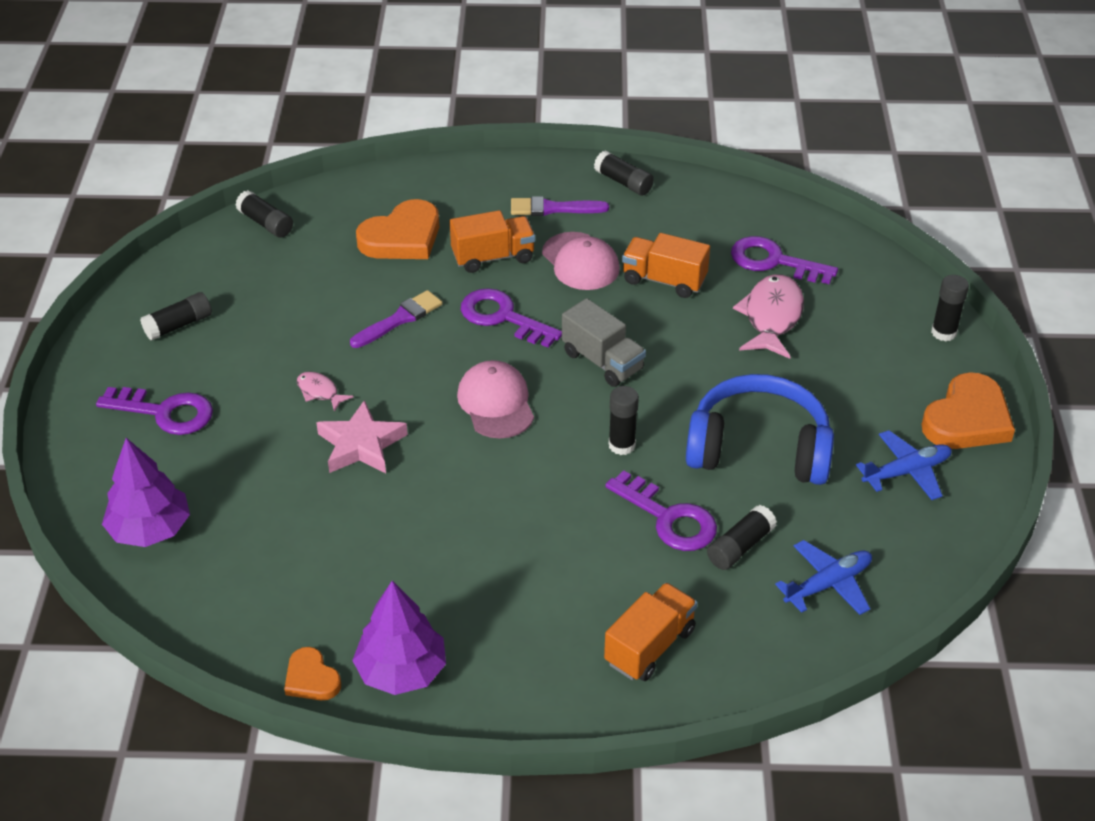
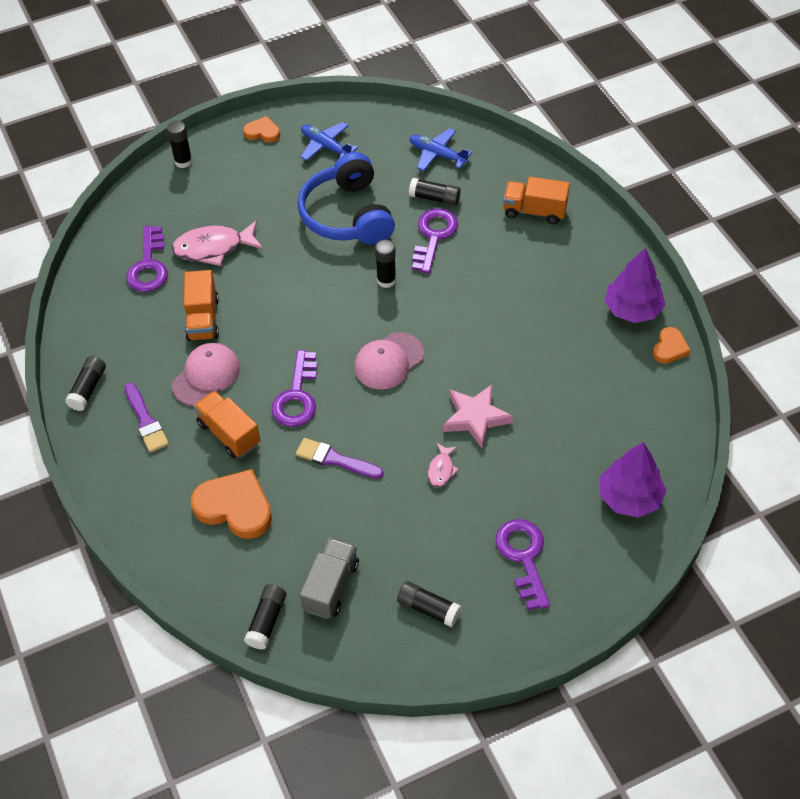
camera: 115 degrees left, 10 degrees up
(602, 361) = (311, 320): grey truck -> grey truck (331, 586)
(967, 419) = (262, 132): orange heart -> orange heart, size x0.55

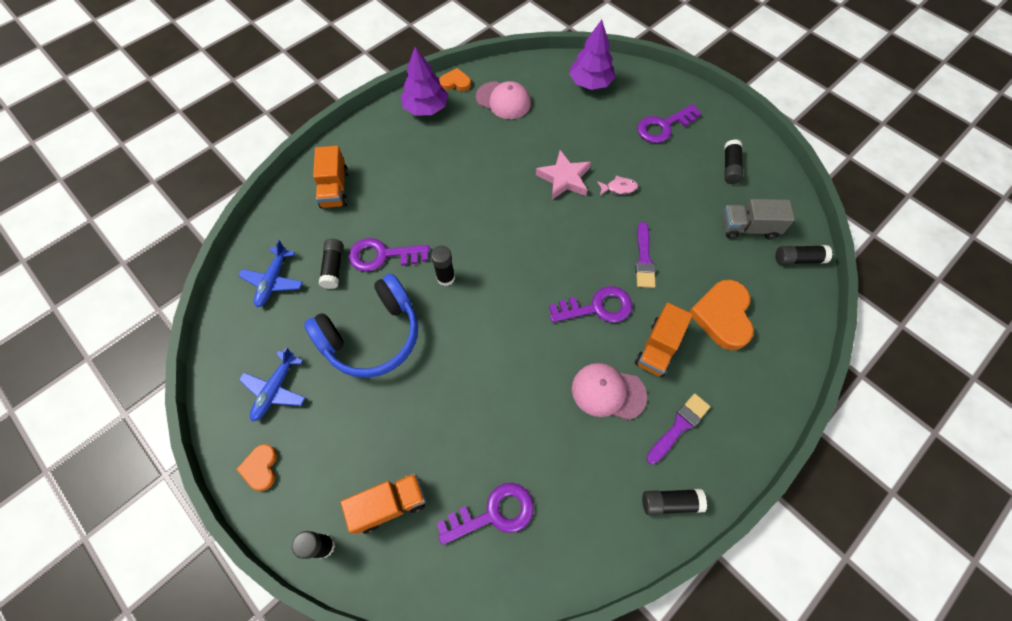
camera: 110 degrees left, 10 degrees up
(203, 319) = (544, 423): orange truck -> orange truck (390, 504)
(213, 248) = (449, 452): pink fish -> none
(388, 361) = (533, 250): pink cap -> pink cap (503, 100)

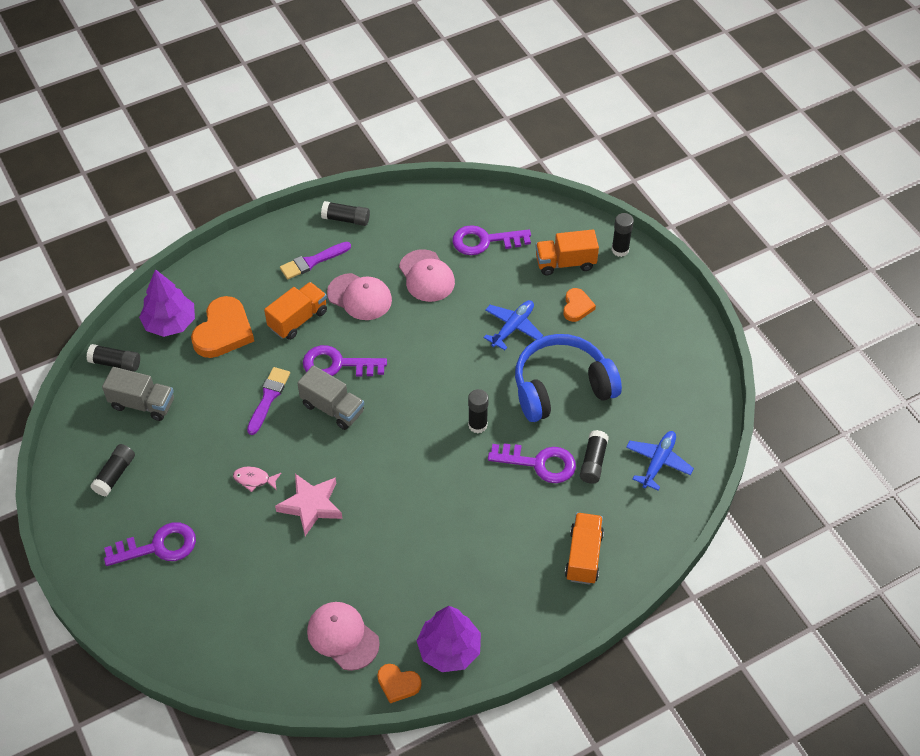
camera: 165 degrees left, 10 degrees down
(261, 468) = (669, 308): orange heart -> orange heart (577, 307)
(275, 389) = (657, 362): blue plane -> blue plane (513, 327)
(546, 440) = (426, 276): none -> pink cap
(582, 263) = (332, 408): none -> grey truck
(590, 83) = (215, 637): purple tree -> purple tree (170, 323)

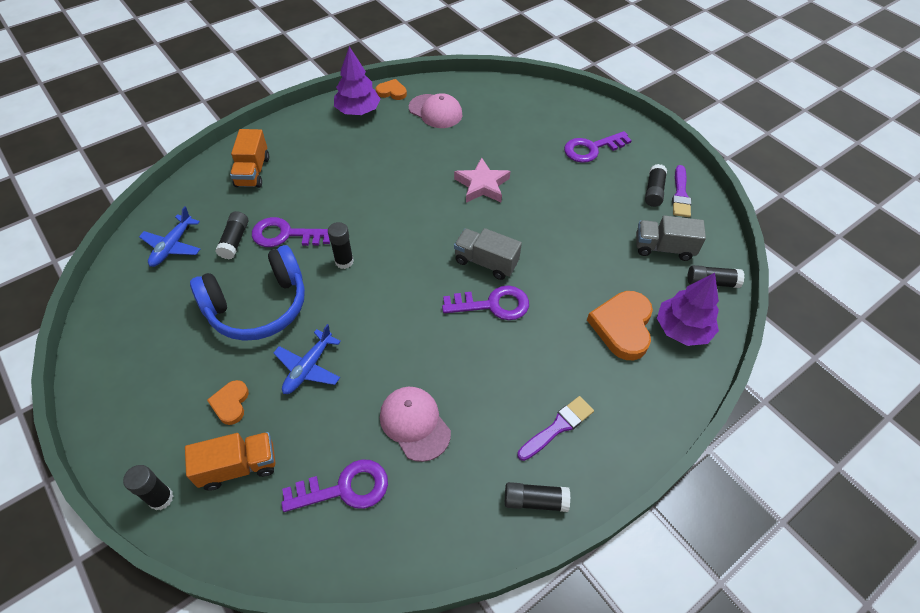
camera: 170 degrees right, 0 degrees up
(254, 479) = (536, 199): pink fish -> none
(268, 398) = (550, 265): purple brush -> purple brush (680, 194)
(298, 319) = (549, 349): orange truck -> none
(359, 297) = (489, 385): pink cap -> none

